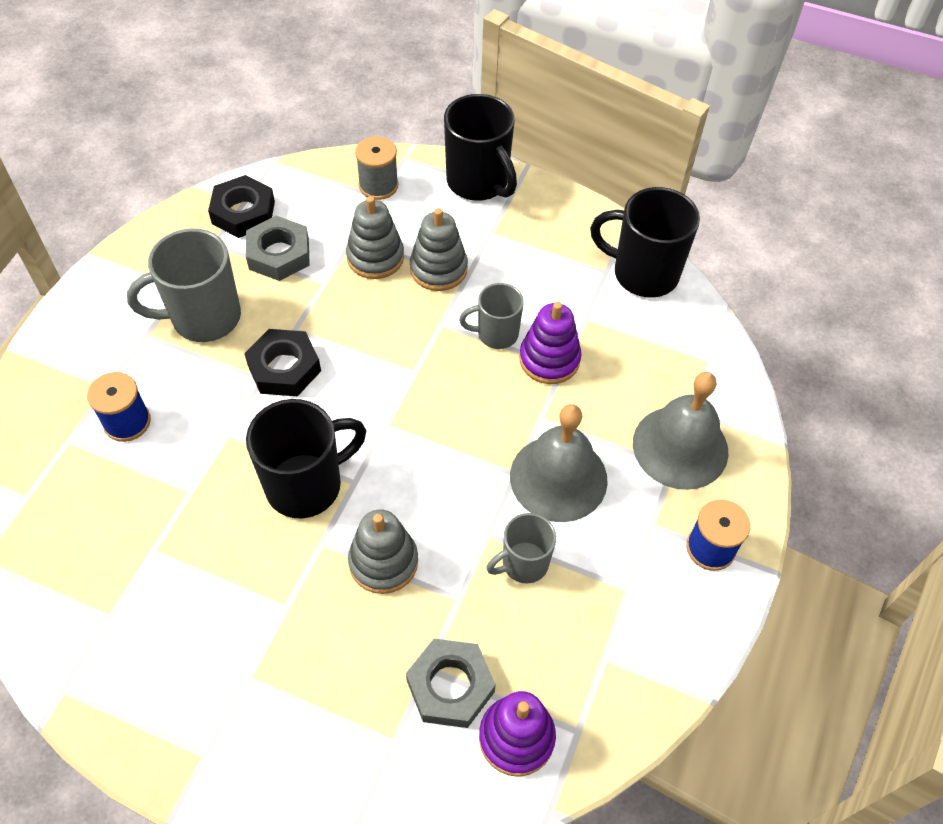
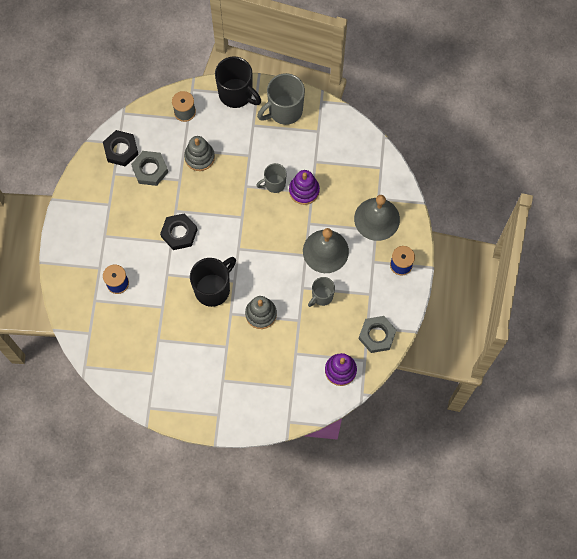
camera: 15 degrees left, 15 degrees up
(203, 318) = (128, 217): grey mug -> grey mug (284, 110)
(438, 269) = (234, 155): grey stacking toy -> none
(450, 686) = (307, 358): grey nut -> grey nut (377, 335)
(643, 273) = (336, 127): black mug -> none

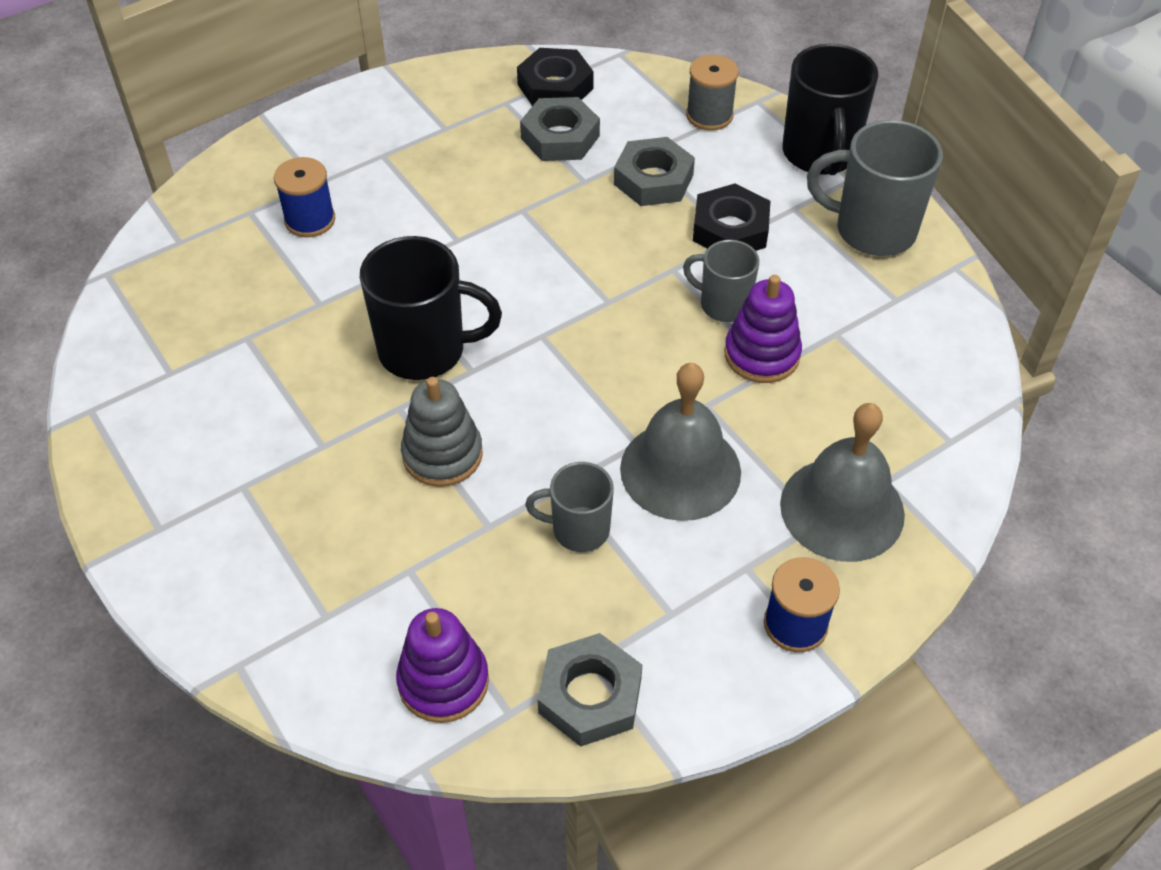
camera: 50 degrees right, 20 degrees down
(179, 233) = (485, 239): black nut -> black nut (730, 229)
(199, 157) = (653, 180): grey stacking toy -> grey nut

